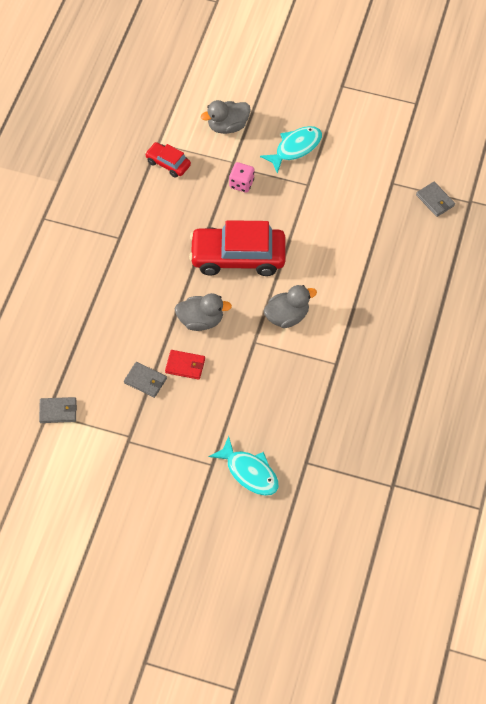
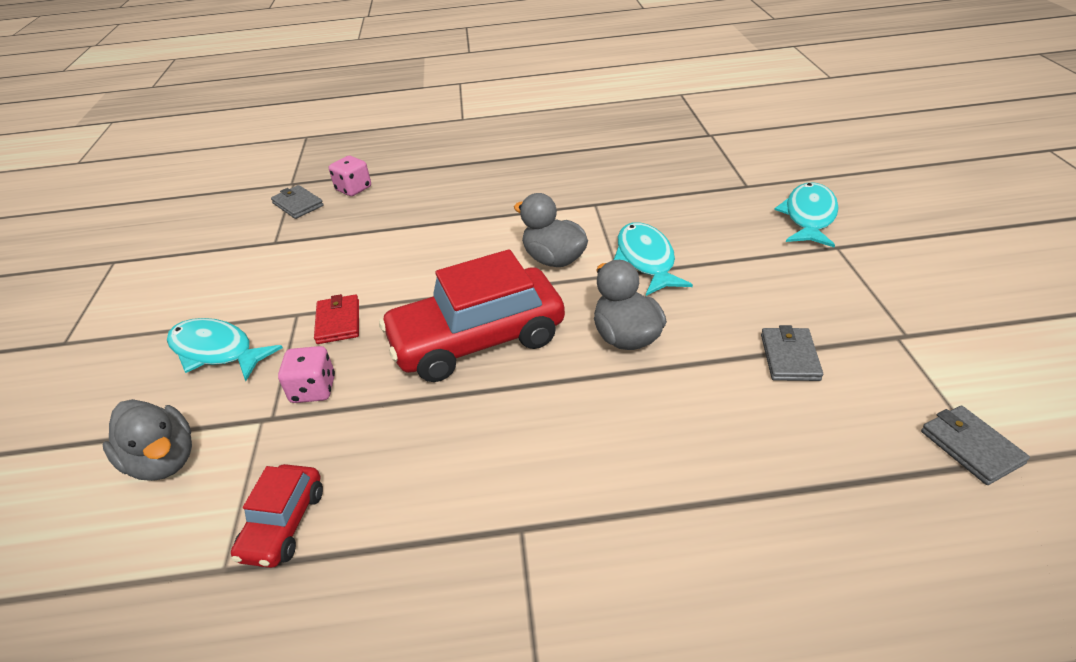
camera: 110 degrees left, 20 degrees down
(185, 366) = (720, 324): red wallet -> red wallet (338, 322)
(238, 257) = (477, 340): red car -> red car turned 90 degrees clockwise
(259, 361) = (646, 260): none -> turquoise fish
(435, 200) = (298, 204): grey wallet -> grey wallet turned 75 degrees counterclockwise
(439, 235) = (353, 189): none -> pink dice

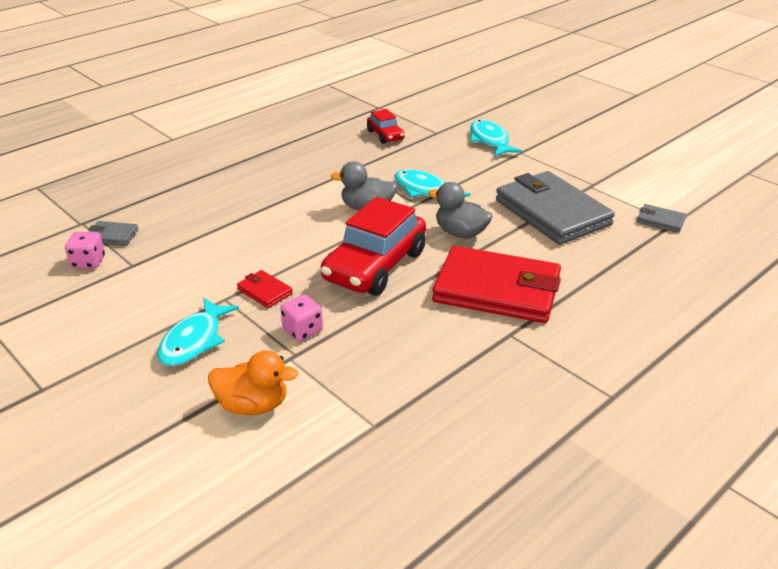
camera: 40 degrees left, 5 degrees down
(164, 461) = (253, 405): grey duck -> orange duck
(216, 351) = (194, 341): turquoise fish -> turquoise fish turned 60 degrees counterclockwise
(283, 524) = (381, 392): red car -> red car (385, 135)
(353, 189) = (148, 211): pink dice -> pink dice (88, 262)
(580, 446) = (497, 290): none -> red wallet
(789, 357) = (552, 212): grey wallet -> grey wallet, size x2.41

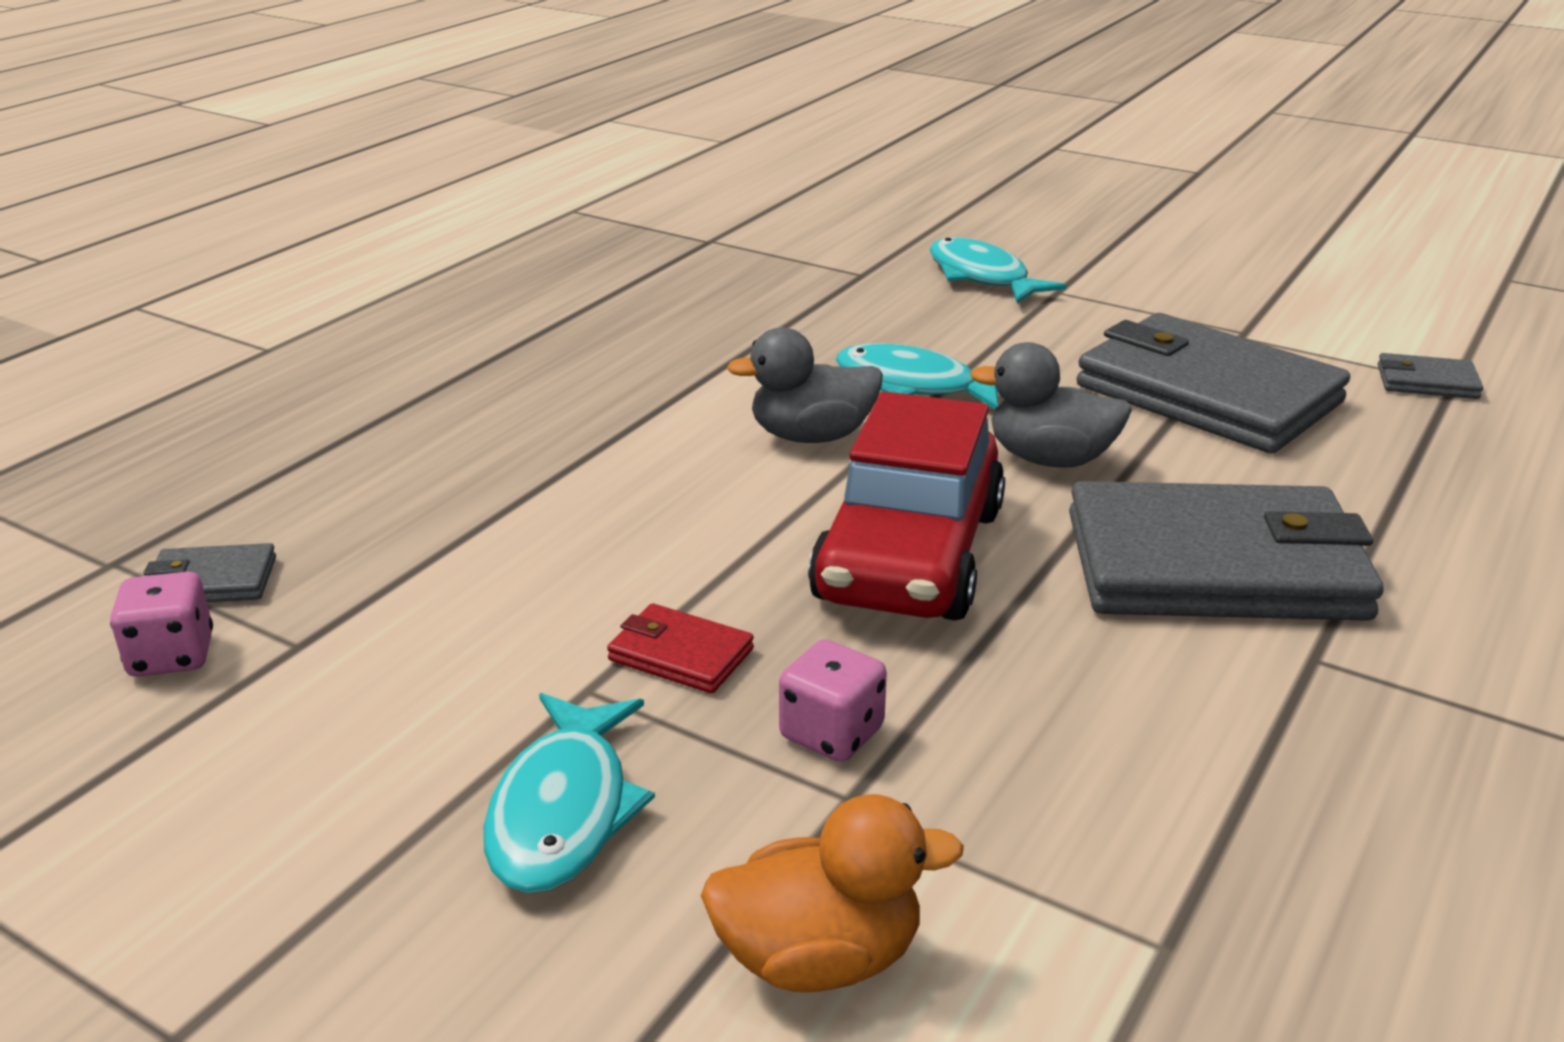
camera: 15 degrees left, 5 degrees down
(385, 135) = (757, 290): red car -> none
(497, 290) = (1215, 566): red wallet -> grey wallet

